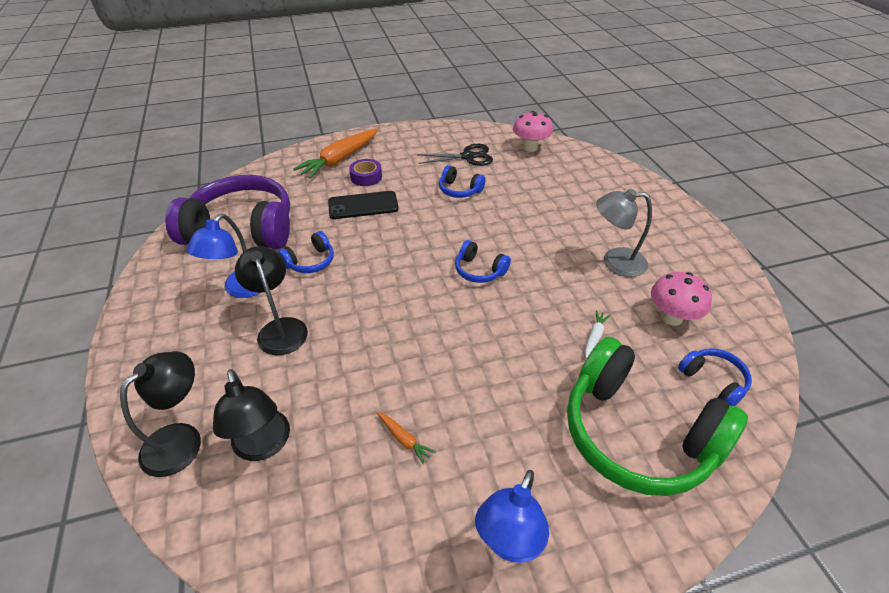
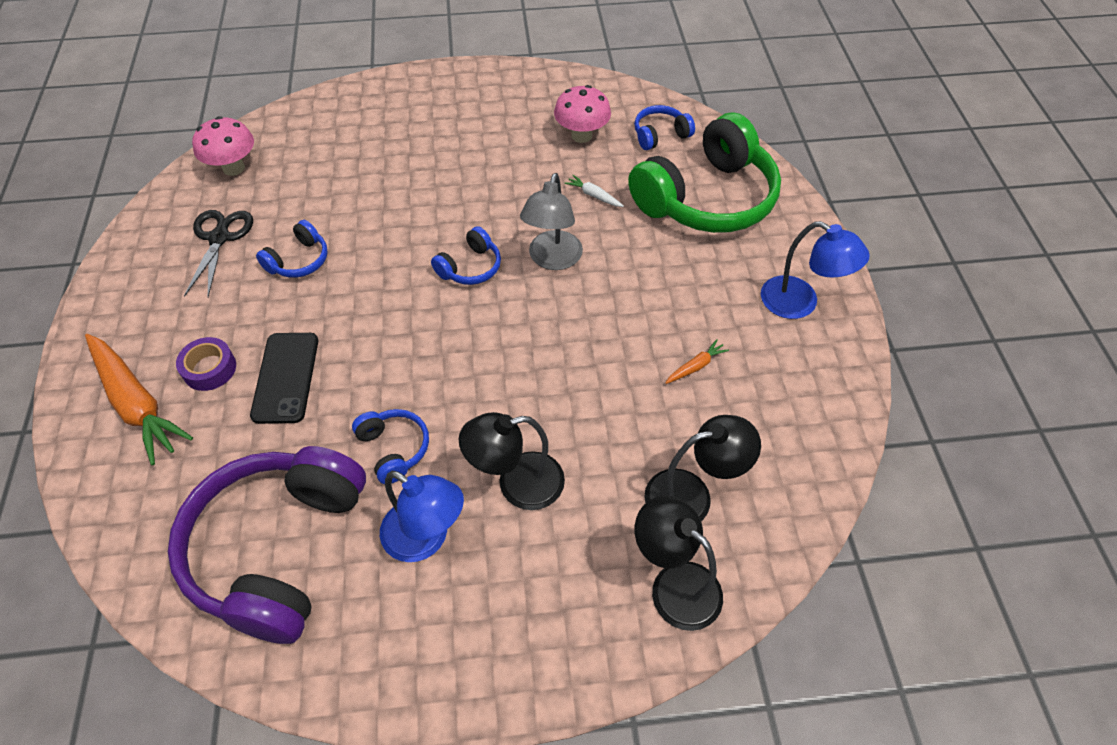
camera: 80 degrees left, 10 degrees up
(615, 262) = (492, 151): grey lamp -> grey lamp (552, 259)

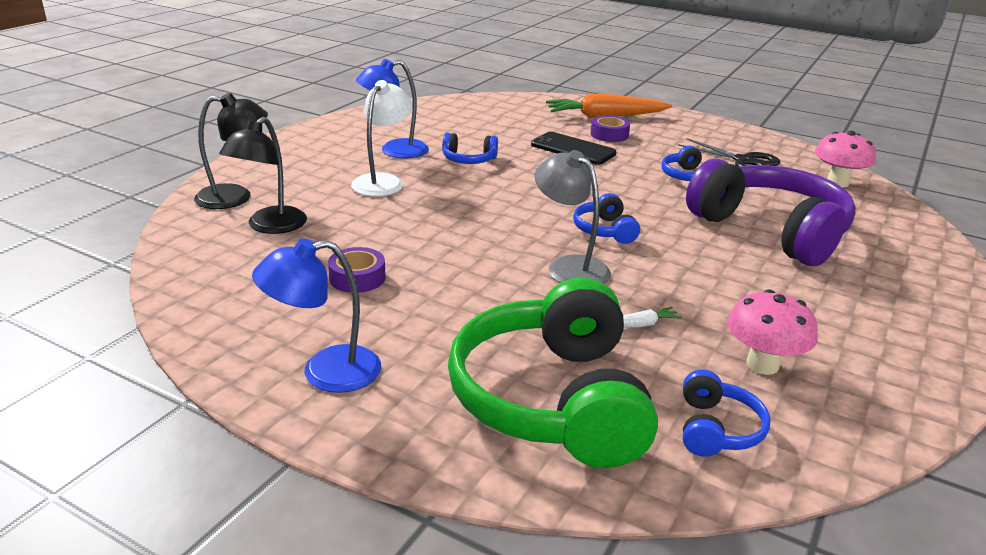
camera: 125 degrees right, 25 degrees down
(279, 549) = (451, 123): purple headphones -> purple headphones (770, 231)
(517, 484) = (383, 181): black lamp -> white lamp
(696, 366) = (357, 278): orange carrot -> purple tape

